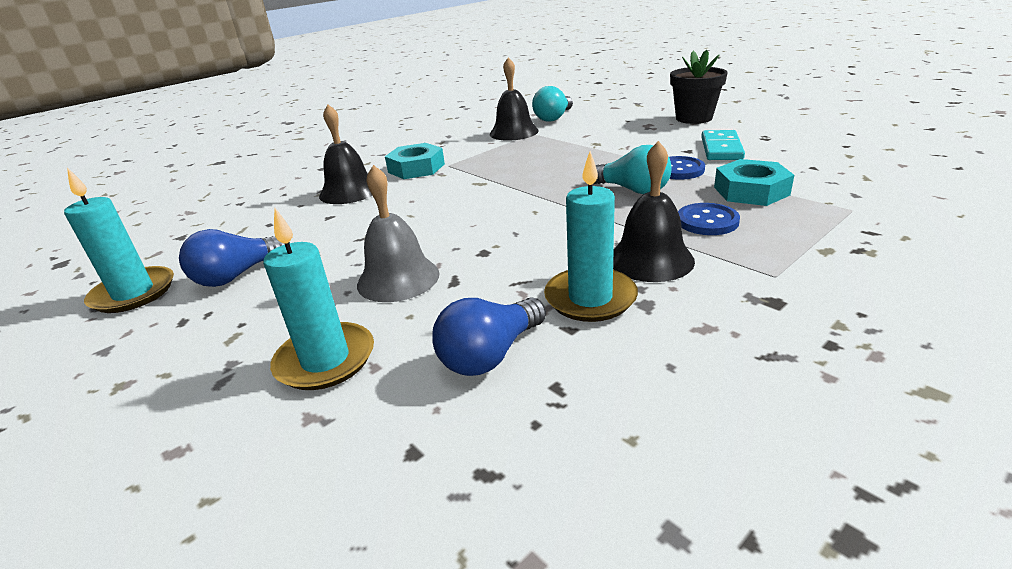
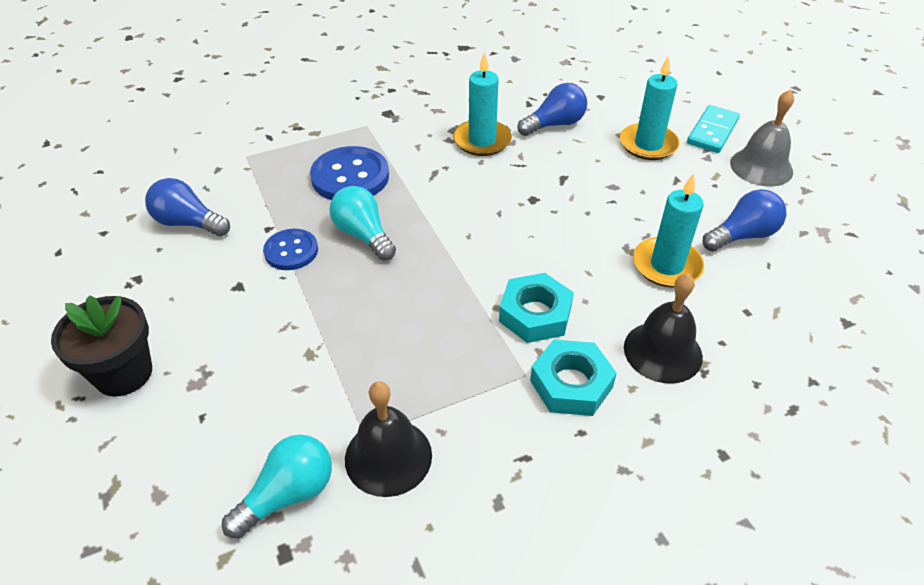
camera: 165 degrees left, 15 degrees up
(133, 293) = (829, 241): turquoise candle -> turquoise candle (666, 265)
(398, 279) = (604, 191): grey bell -> grey bell (761, 167)
(650, 259) = (423, 156): black bell -> none
(707, 221) = (350, 177): blue button -> blue button, size x1.61
(721, 148) = (205, 275): turquoise domino -> turquoise domino (712, 132)
(751, 191) = (277, 198): turquoise nut -> turquoise nut (535, 314)
(793, 162) = (188, 223): none -> blue light bulb

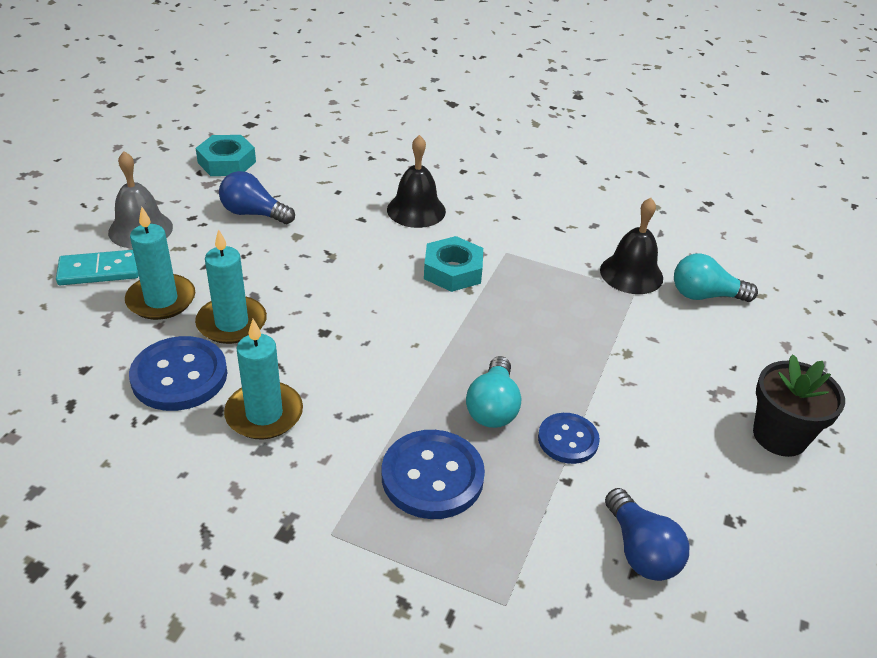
camera: 135 degrees left, 5 degrees down
(555, 124) = (179, 376): blue light bulb -> blue button
(571, 384) = (488, 233): turquoise nut -> turquoise nut (227, 162)
(666, 265) = (329, 234): turquoise candle -> turquoise candle (232, 323)

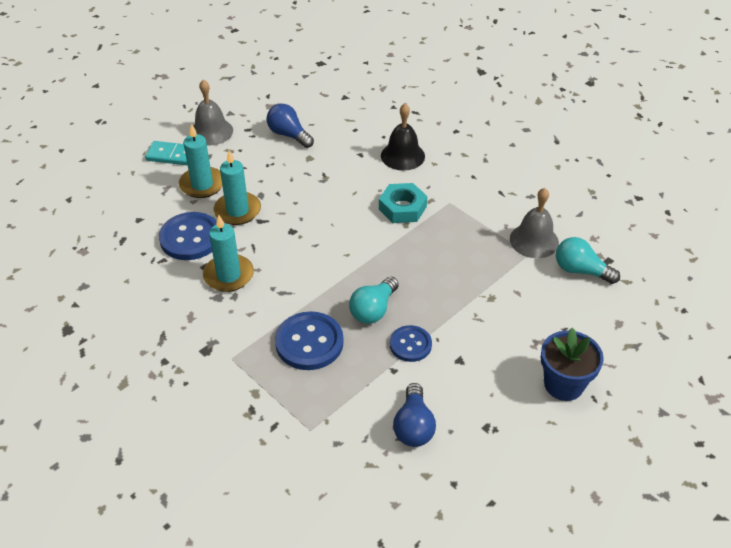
camera: 25 degrees right, 5 degrees up
(227, 162) = (290, 91): turquoise nut -> none
(631, 274) = (534, 240): black bell -> grey bell
(779, 436) = (563, 384): black flower pot -> blue flower pot

